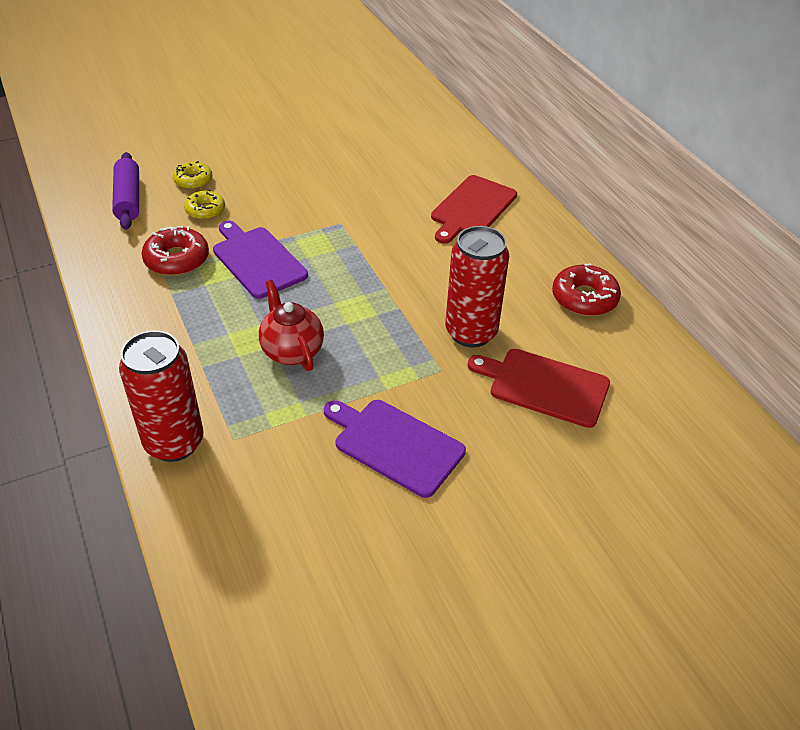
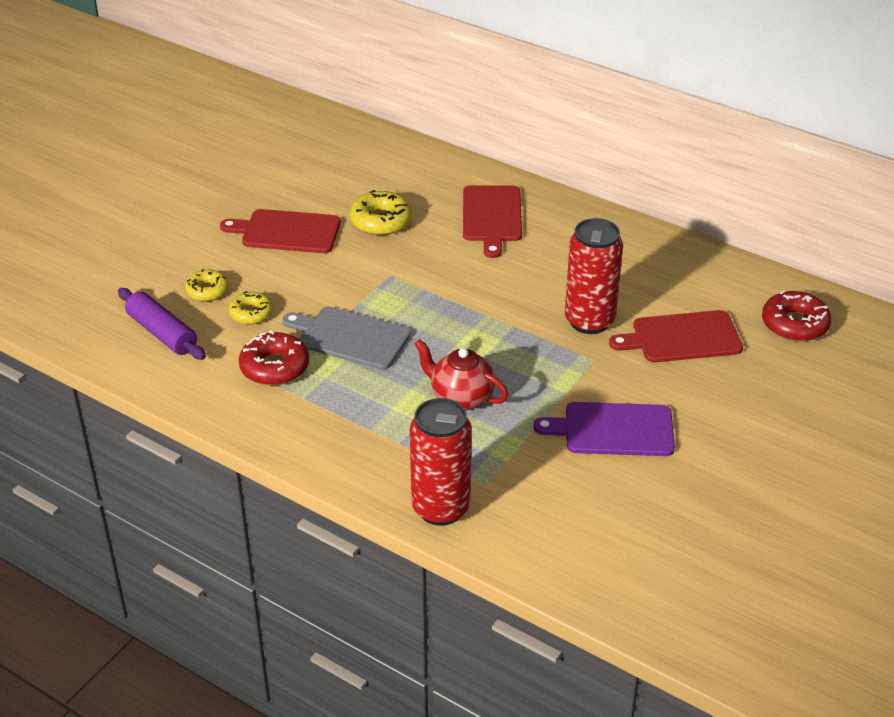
camera: 30 degrees left, 5 degrees down
(257, 260) = (350, 337): purple cutting board -> grey cutting board
(297, 159) = (287, 232): none -> red cutting board
(377, 178) = (381, 221): none -> yellow donut
(584, 298) = (651, 257): red donut -> red donut (794, 324)

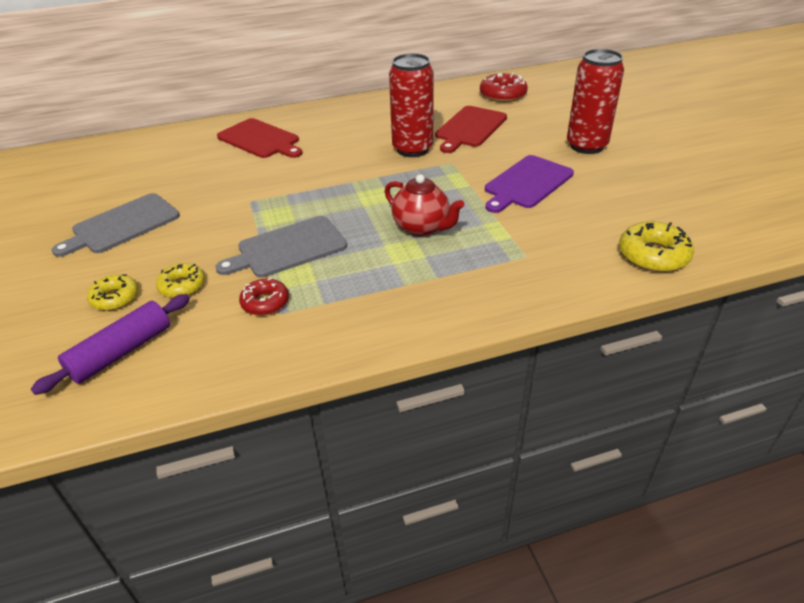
camera: 50 degrees left, 0 degrees up
(162, 333) = (122, 352): purple rolling pin -> purple rolling pin turned 45 degrees counterclockwise
(274, 367) = (265, 302): red donut -> red donut, size x0.66
(287, 232) = (122, 225): red cutting board -> grey cutting board
(381, 221) = (188, 180): yellow donut -> yellow donut (653, 255)
(441, 508) = (533, 289): red can -> red can (586, 146)
(461, 398) = (422, 227): red teapot -> red teapot turned 120 degrees counterclockwise

